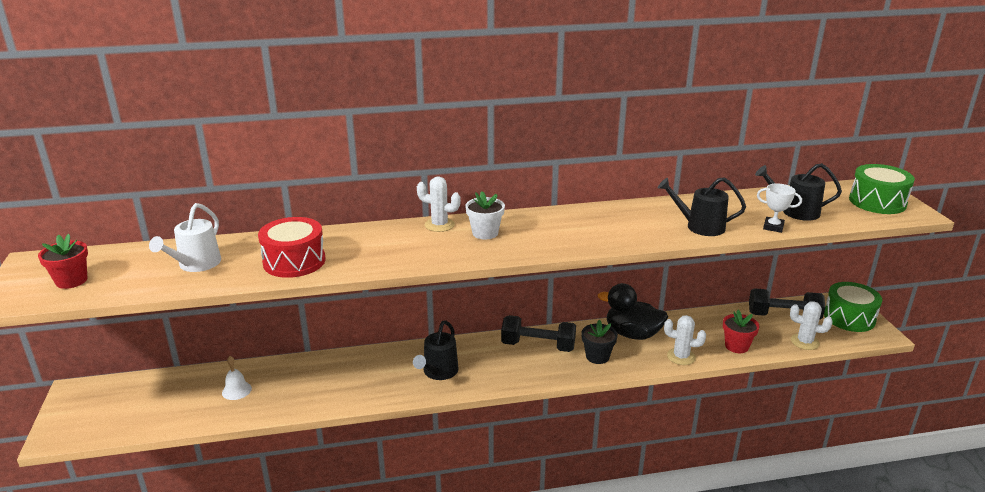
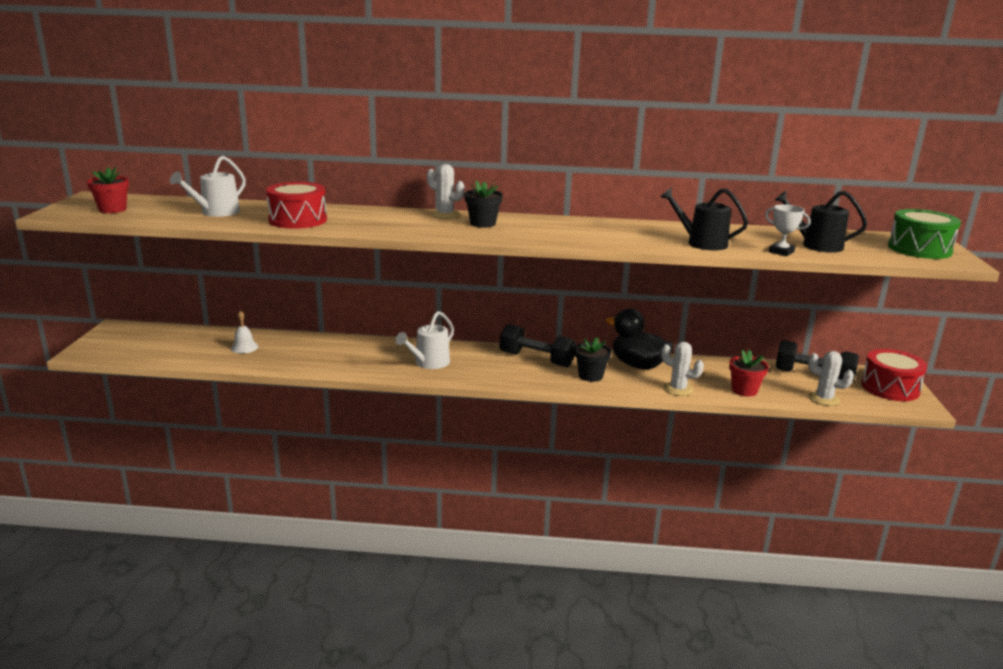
camera: 15 degrees right, 5 degrees down
(438, 372) = (429, 363): black watering can -> white watering can
(485, 233) = (482, 223): white flower pot -> black flower pot
(849, 317) = (890, 388): green drum -> red drum

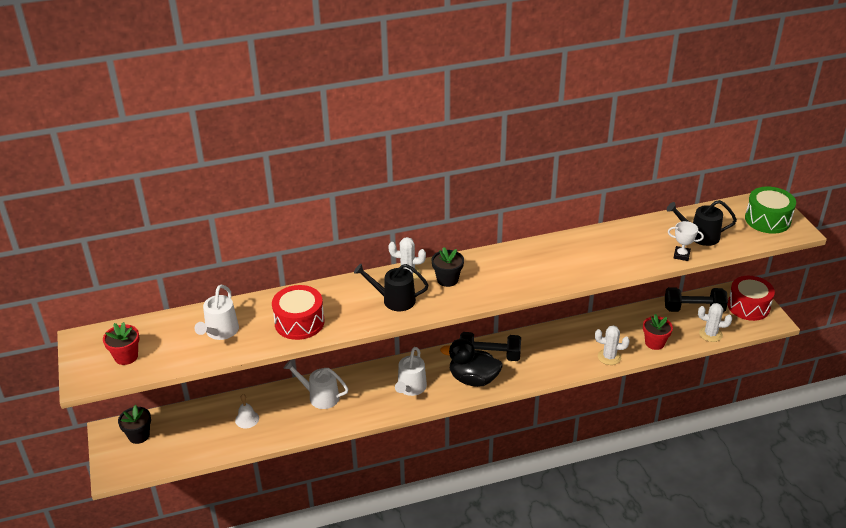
camera: 20 degrees left, 15 degrees up
(330, 349) = (320, 397): none -> white watering can
(590, 376) = (540, 362): black flower pot -> black flower pot (139, 435)
(638, 365) = (567, 338): black duck -> black duck (473, 379)
(702, 243) = (622, 259): black watering can -> black watering can (394, 300)

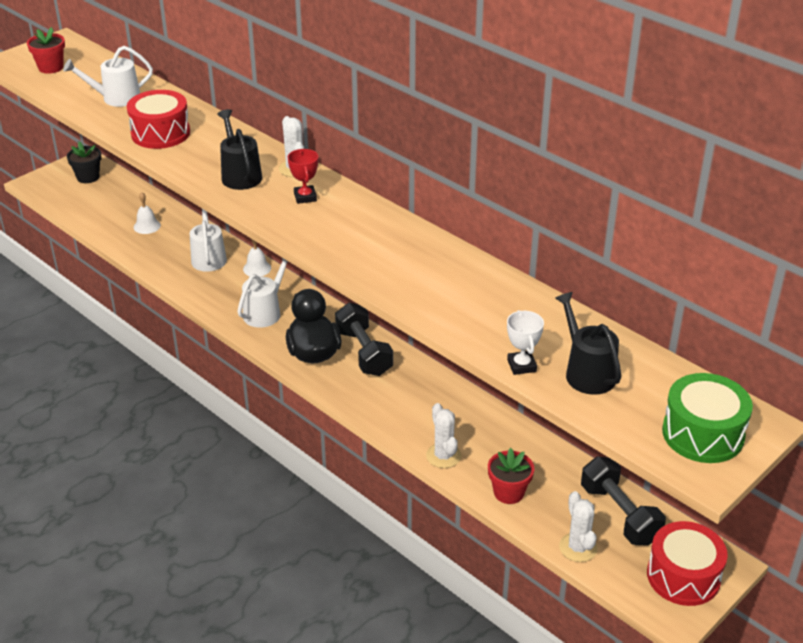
camera: 60 degrees right, 0 degrees up
(355, 375) = (257, 268): none -> white bell
(410, 388) = (265, 312): white watering can -> white watering can turned 135 degrees clockwise
(447, 279) = (305, 197): black flower pot -> red trophy

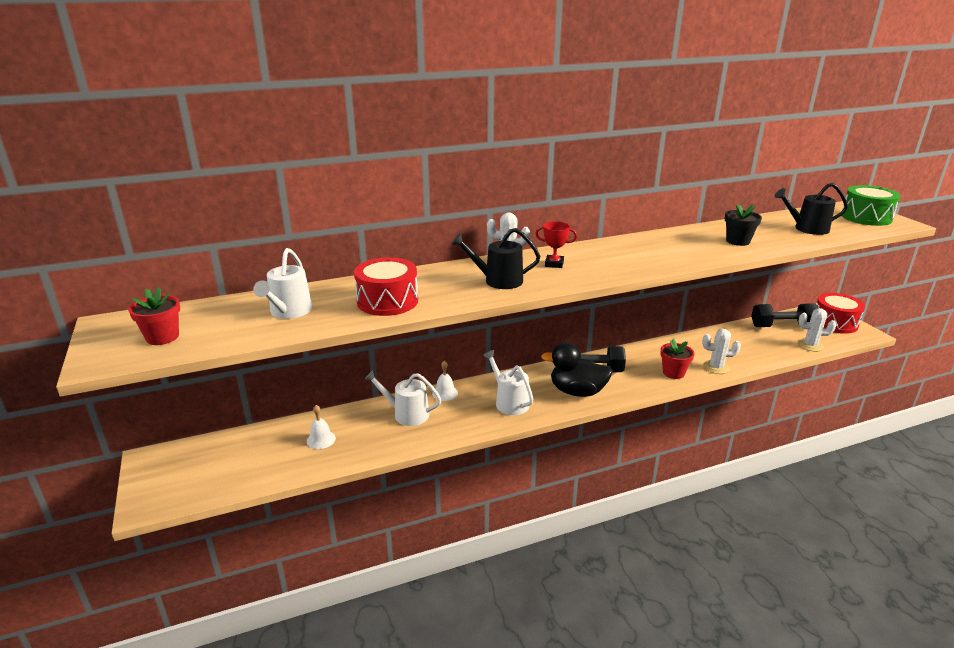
camera: 65 degrees left, 10 degrees down
(88, 177) = (186, 462): black flower pot -> black flower pot (738, 241)
(508, 492) = (757, 354): red flower pot -> red flower pot (673, 373)
(521, 365) = (798, 241): white trophy -> none

